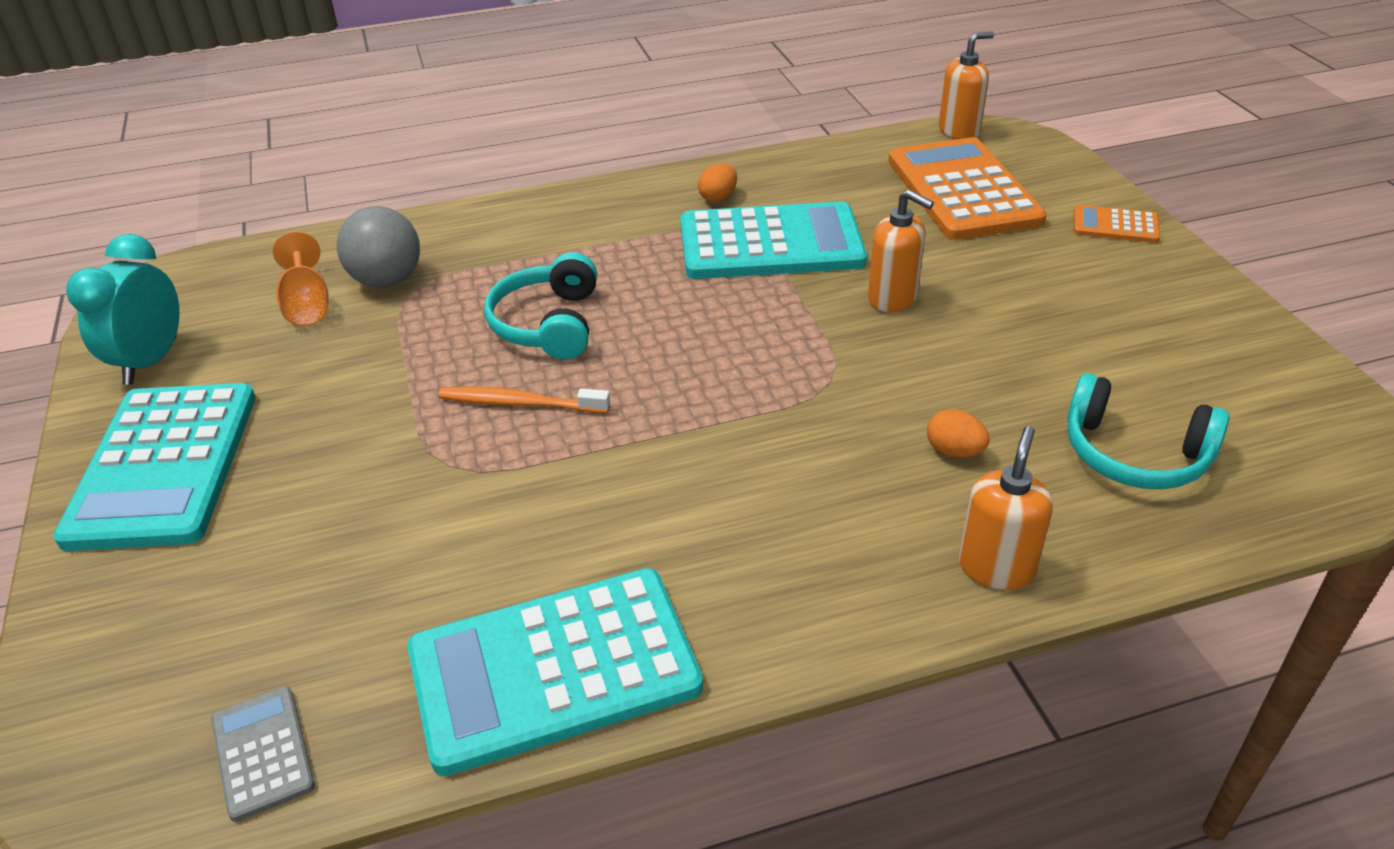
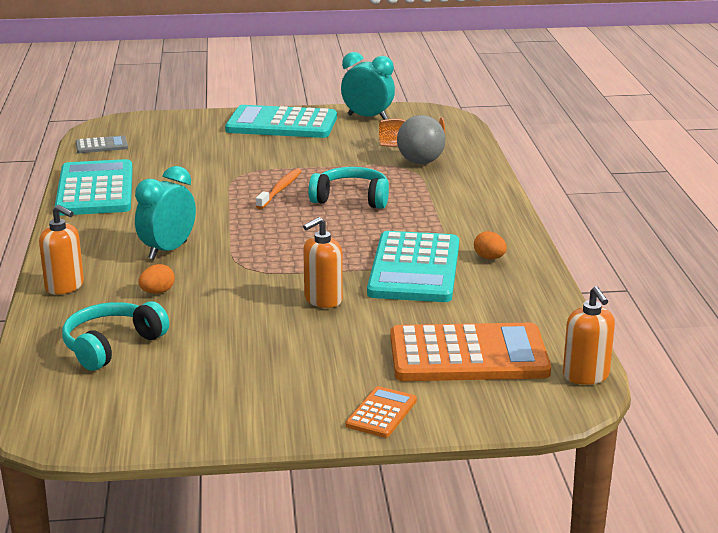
camera: 100 degrees right, 15 degrees down
(806, 478) = (168, 250): none -> turquoise clock

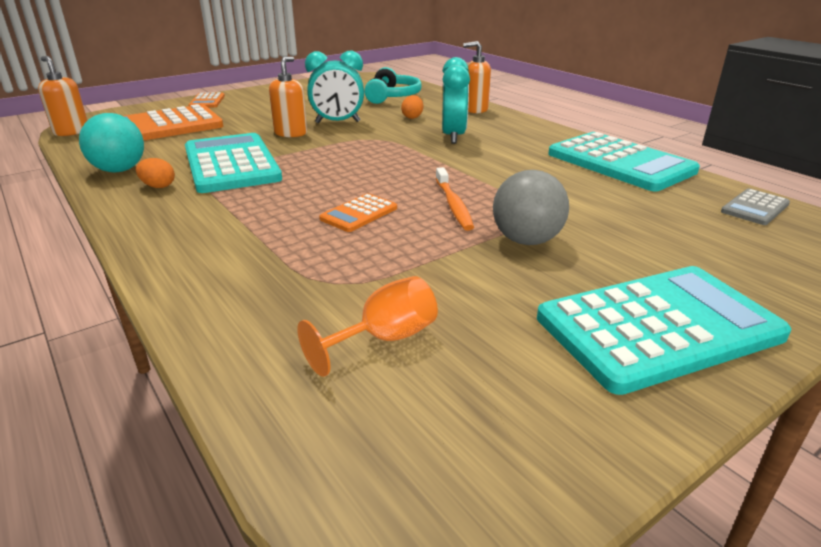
camera: 150 degrees right, 5 degrees up
(351, 199) = (359, 213): turquoise headphones -> orange calculator
(367, 117) = (550, 417): turquoise clock -> turquoise clock (338, 122)
(420, 162) = (320, 303): grey ball -> grey ball (526, 240)
(523, 287) = (119, 170): none -> turquoise ball

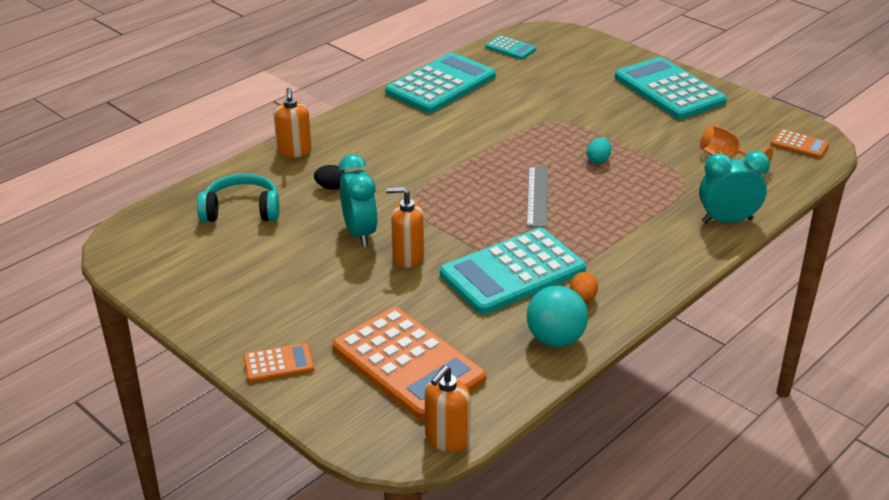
camera: 100 degrees left, 5 degrees up
(353, 186) = (537, 196): none -> grey ruler
(359, 213) = (588, 186): orange calculator -> orange calculator (799, 145)
(412, 117) = (331, 187): orange egg -> black egg
(417, 227) = (598, 160): none -> turquoise egg
(453, 137) = (394, 159): turquoise clock -> turquoise clock (727, 221)
(453, 205) = (554, 149): orange toothbrush -> none
(526, 240) = (596, 122): grey ball -> none
(755, 208) = (510, 48): grey calculator -> turquoise calculator

